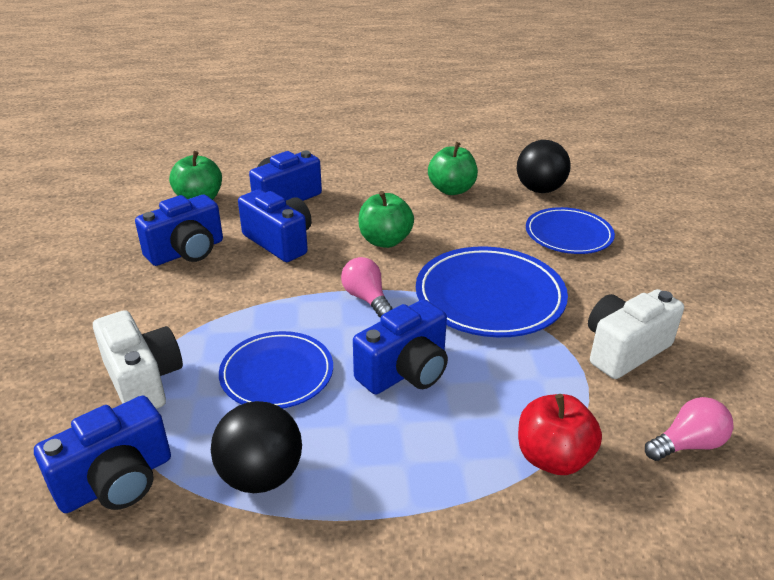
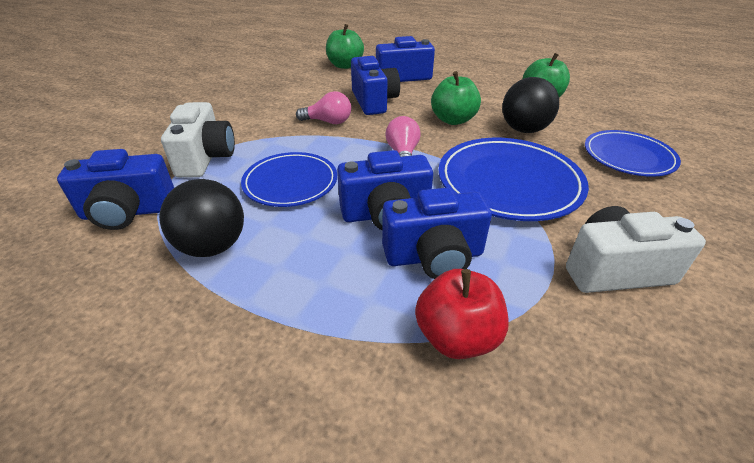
camera: 30 degrees right, 5 degrees up
(187, 252) = (307, 92): blue camera -> blue camera (434, 256)
(539, 190) = (626, 117): black ball -> black ball (524, 130)
(687, 444) = (624, 391): pink light bulb -> pink light bulb (328, 122)

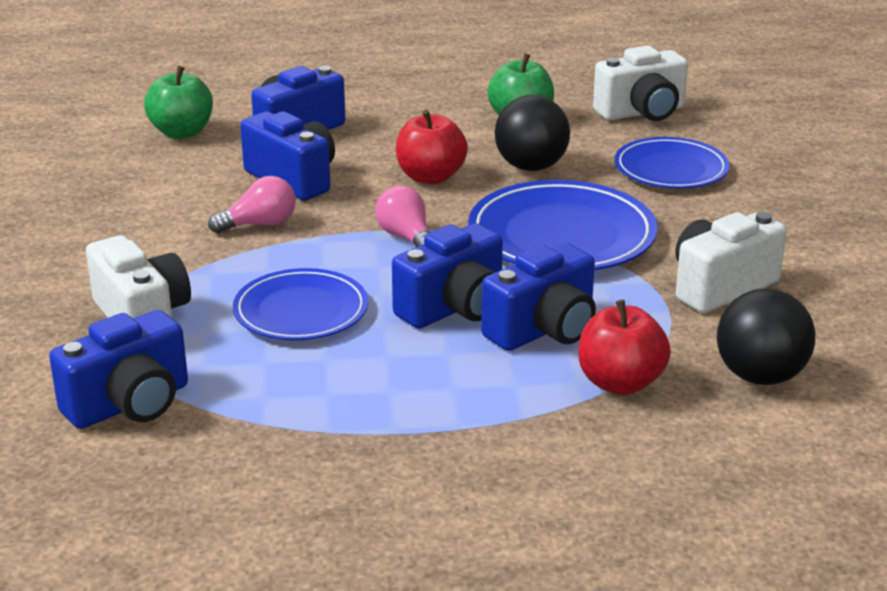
camera: 30 degrees left, 10 degrees down
(212, 246) = (290, 399): black ball -> black ball (760, 376)
(453, 120) = (430, 177): green apple -> red apple
(630, 113) = (642, 112): none -> white camera

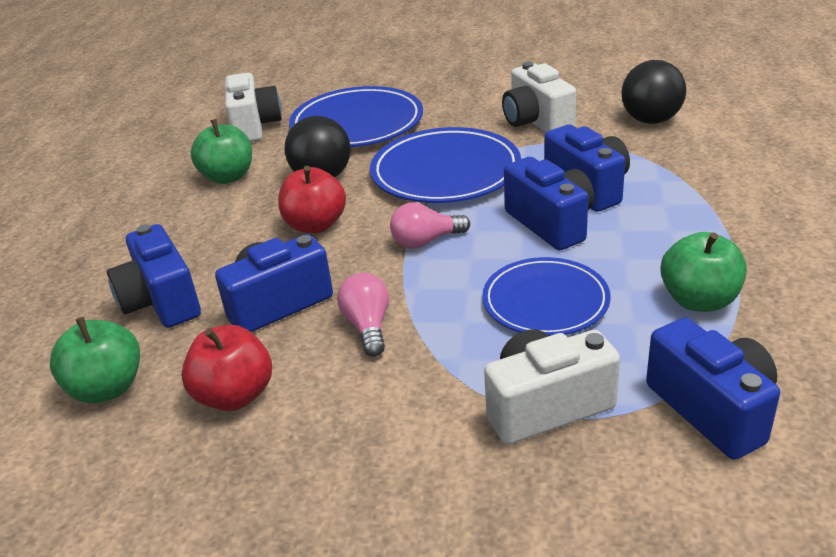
camera: 75 degrees left, 5 degrees up
(306, 403) = (699, 300): none -> green apple
(620, 383) = (660, 165): red apple -> red apple (235, 395)
(671, 169) = (357, 124): blue plate -> blue plate, size x1.52

